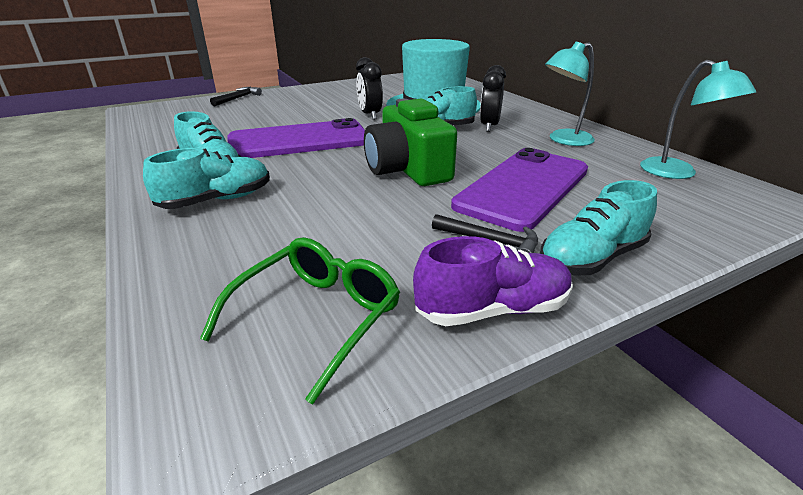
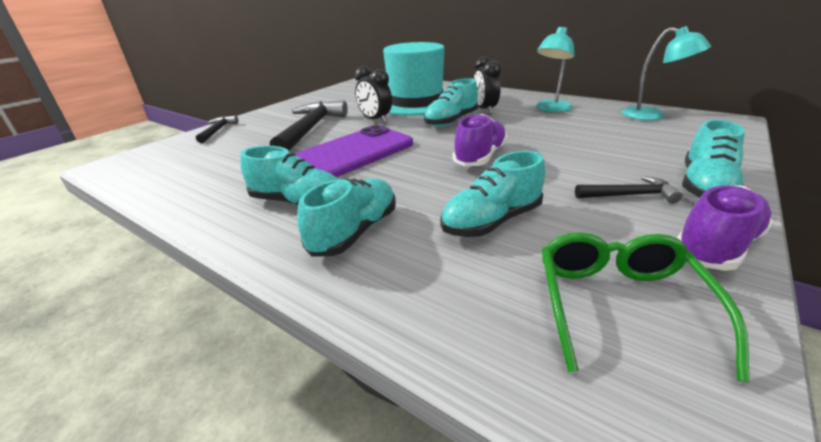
camera: 25 degrees left, 0 degrees up
(305, 112) = (310, 129): none -> black hammer
(327, 224) = (491, 221): none -> turquoise shoe
(408, 169) = (480, 157): green camera -> purple shoe
(523, 188) = (582, 149): purple phone -> none

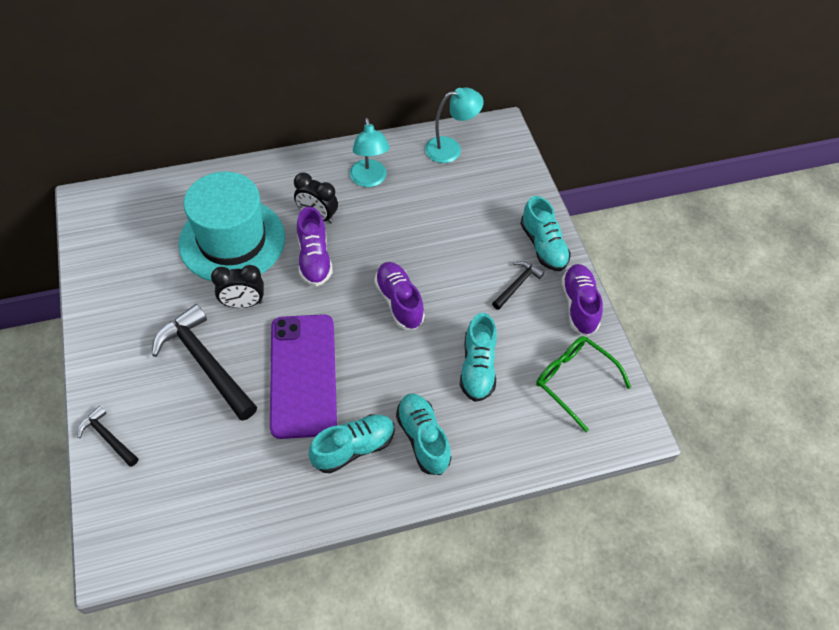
camera: 55 degrees left, 25 degrees up
(451, 121) = (314, 259): turquoise shoe -> purple shoe

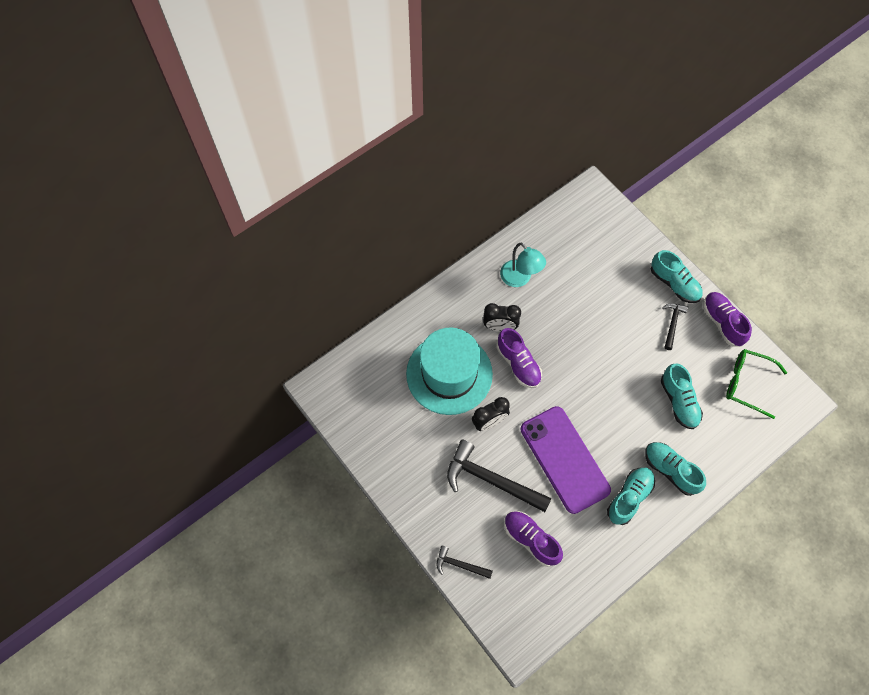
camera: 20 degrees left, 10 degrees up
(399, 302) = (598, 373): purple shoe -> purple shoe (531, 539)
(450, 148) = (564, 225): turquoise lamp -> none

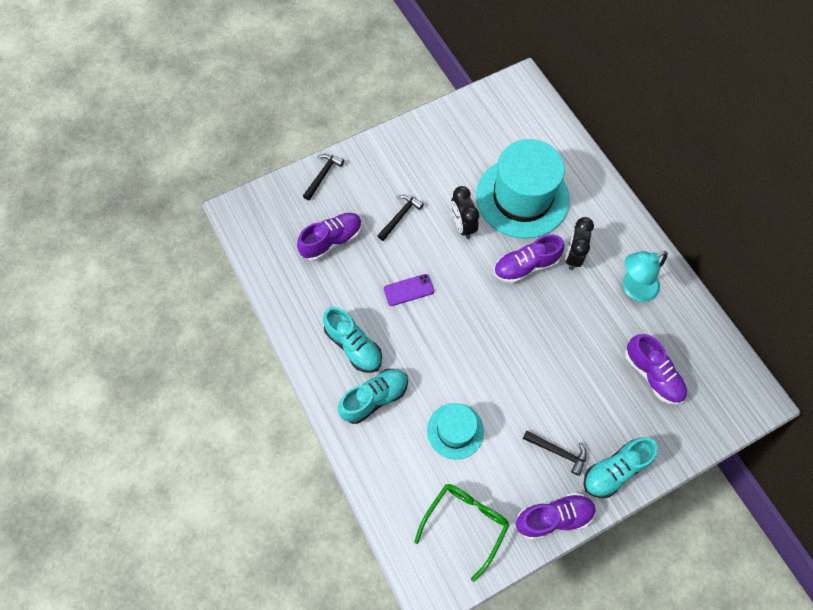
camera: 100 degrees right, 0 degrees up
(491, 480) = (400, 216): black hammer -> black hammer, size x0.51
(564, 459) = (408, 290): purple phone -> purple phone, size x0.42
(591, 262) = (652, 374): none -> purple shoe
(679, 401) = (455, 431): turquoise shoe -> turquoise hat

